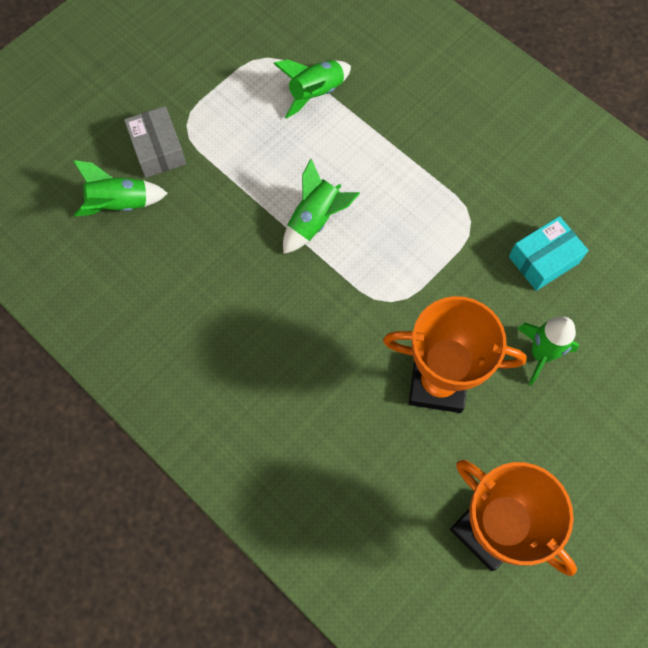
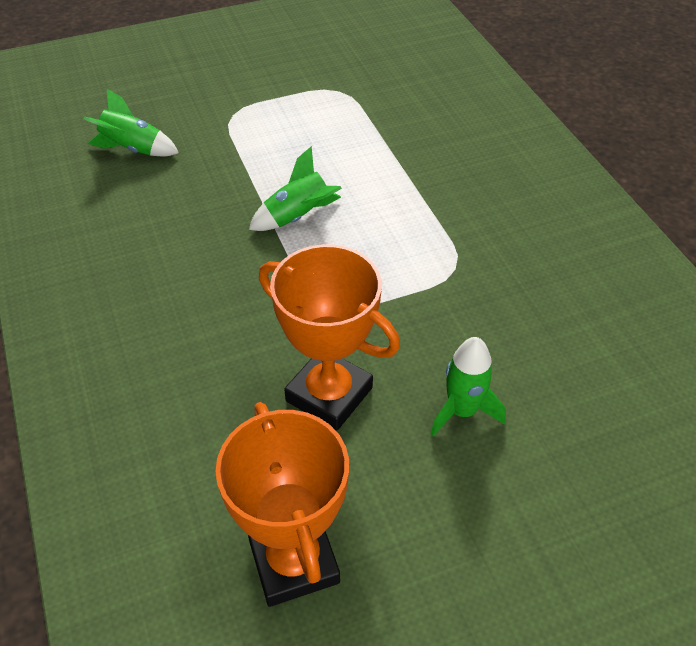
camera: 25 degrees right, 20 degrees down
(158, 150) = (195, 123): grey box -> none
(315, 93) = (365, 127): green rocket -> none
(543, 260) = (515, 327): turquoise box -> none

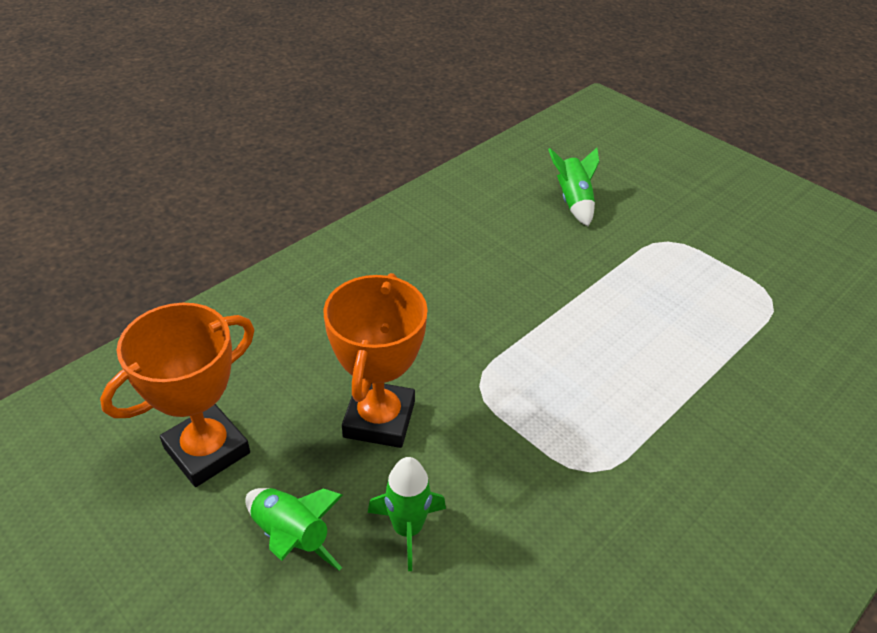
camera: 65 degrees right, 5 degrees down
(298, 217) = (573, 329): green rocket -> green rocket (292, 536)

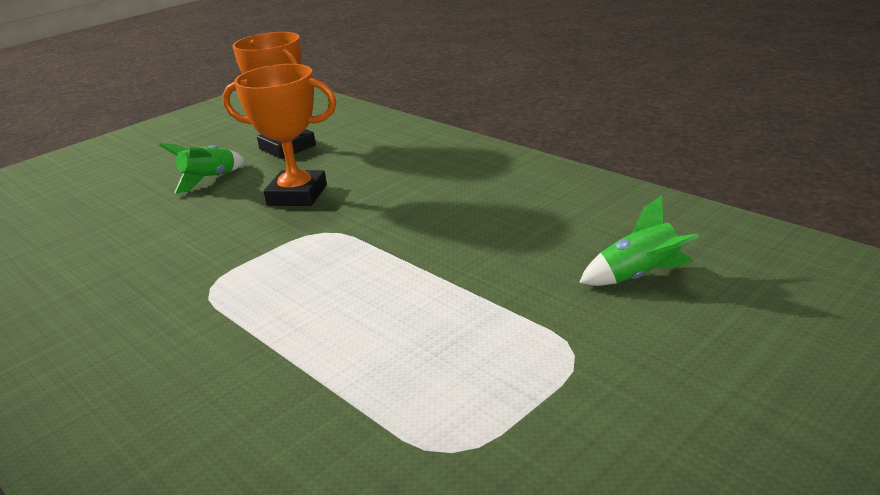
camera: 95 degrees right, 15 degrees down
(407, 529) = (195, 214): green rocket -> none

